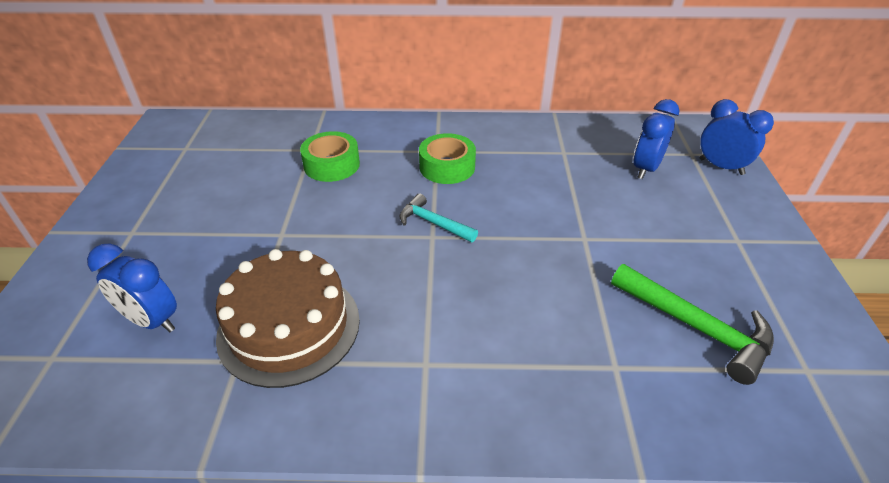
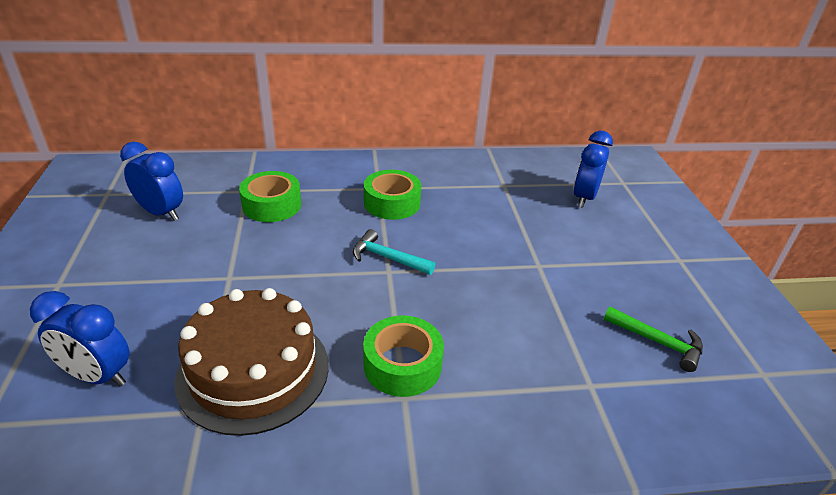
camera: 10 degrees left, 5 degrees down
(429, 331) = (402, 365): none -> green tape
(696, 327) = (657, 342): green hammer -> green hammer, size x0.63
(721, 167) = (652, 193): blue clock -> blue clock (161, 213)

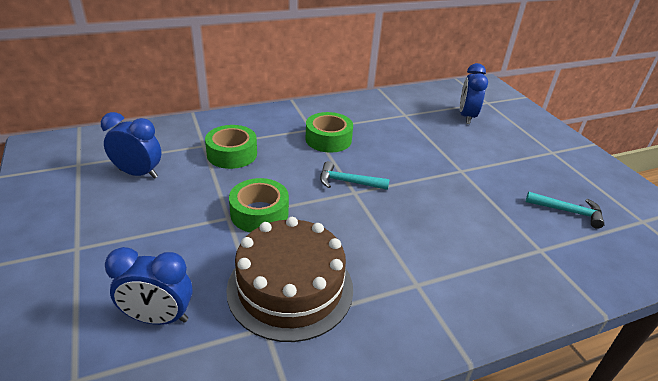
camera: 15 degrees left, 0 degrees up
(402, 365) = (403, 260): green tape -> green tape (259, 213)
(657, 342) = (568, 211): green hammer -> turquoise hammer

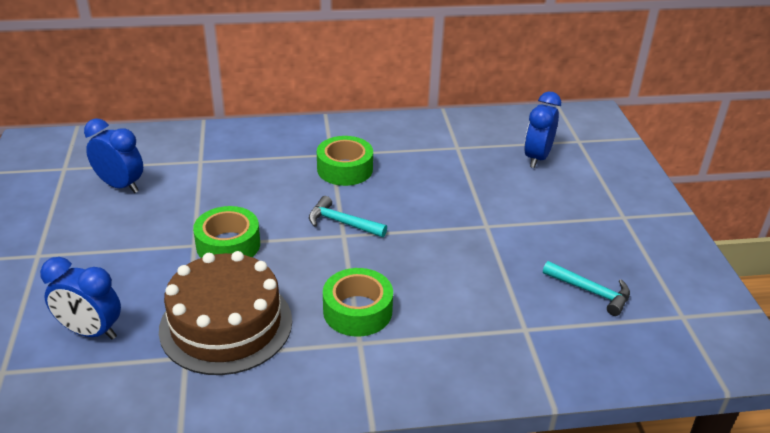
camera: 15 degrees right, 0 degrees up
(232, 154) = (227, 175): green tape -> green tape (357, 311)

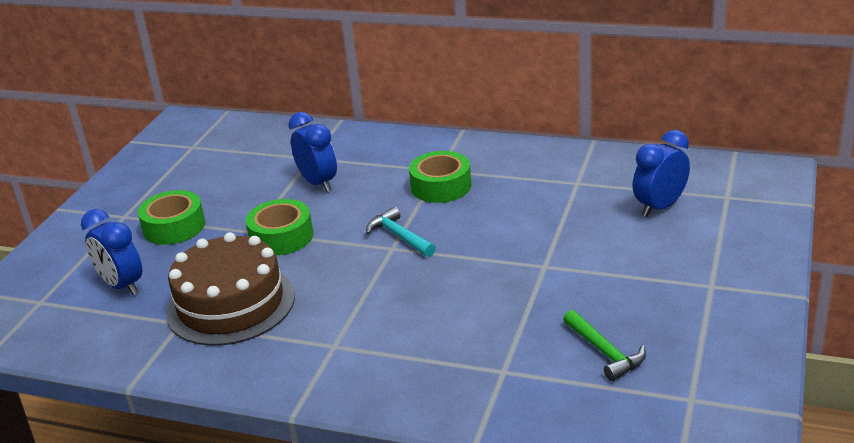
camera: 30 degrees right, 5 degrees down
(120, 186) = (227, 169): blue clock -> blue clock (318, 183)
(357, 311) = (353, 318): green tape -> green tape (174, 227)
(590, 291) = (605, 352): turquoise hammer -> green hammer

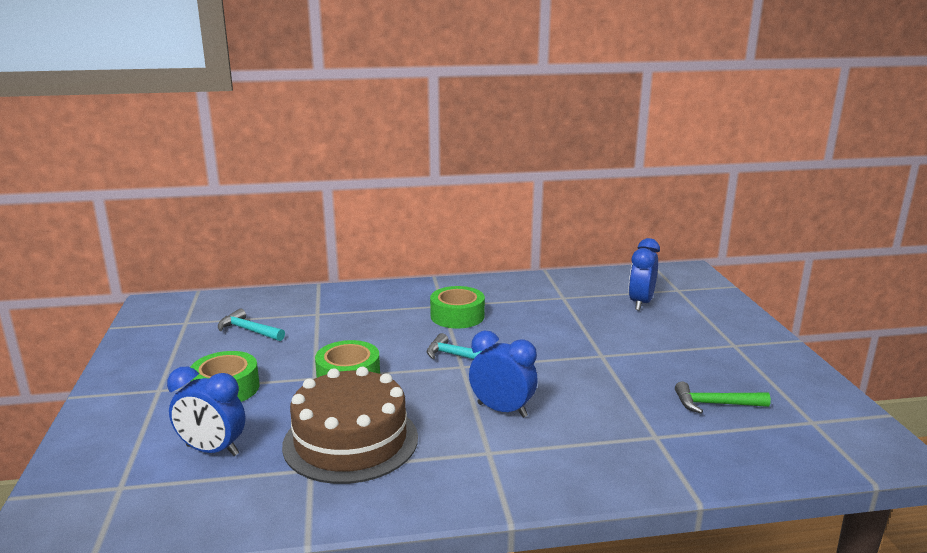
camera: 30 degrees left, 10 degrees down
(237, 166) = (249, 330): none -> turquoise hammer
(318, 183) = (343, 331): blue clock -> blue clock (502, 410)
(605, 352) = (715, 404): green hammer -> green hammer turned 150 degrees clockwise

